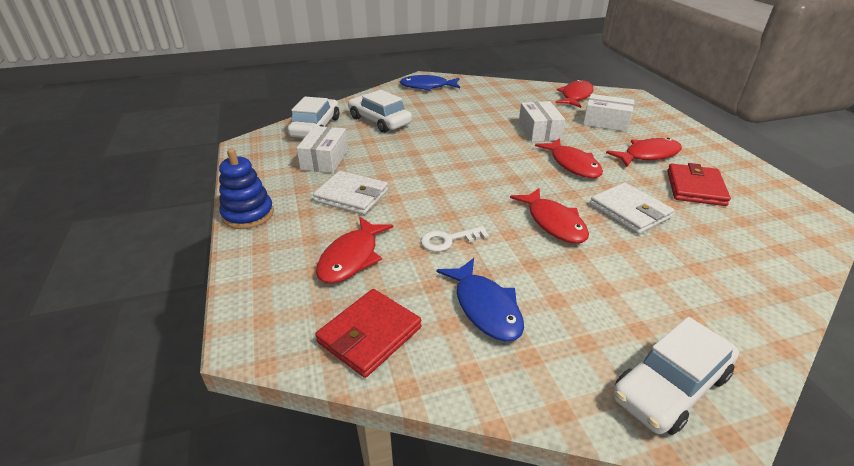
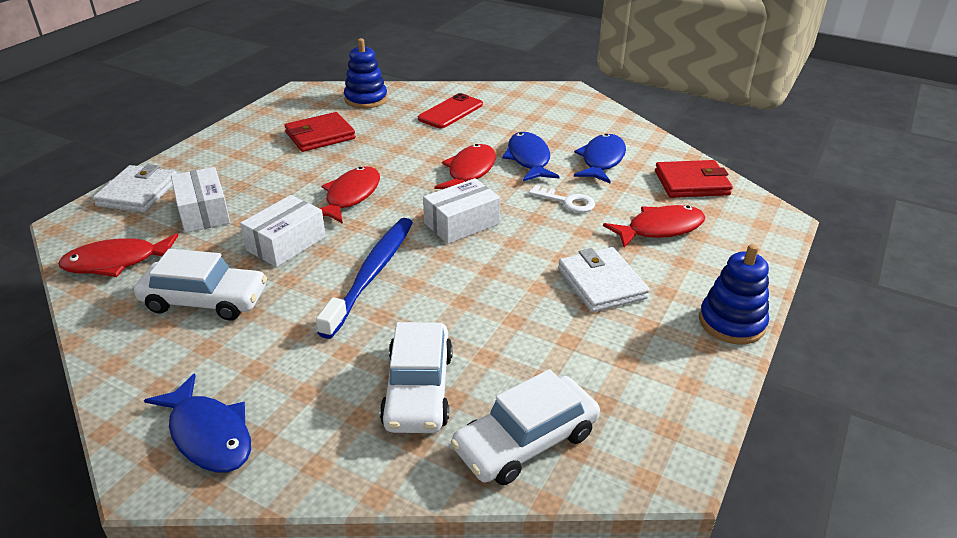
camera: 135 degrees left, 0 degrees up
(325, 159) = (579, 355): white box -> white box (462, 223)
(474, 140) = (371, 274): none -> blue toothbrush
(540, 264) = (529, 159): none -> blue fish
(629, 211) = (402, 150): white wallet -> white wallet (138, 193)
(648, 155) = (274, 168): red fish -> none
(670, 386) = (560, 102): white car -> white car (205, 300)
(702, 277) = (450, 112): none -> red phone
(778, 240) = (366, 99): none -> blue stacking toy

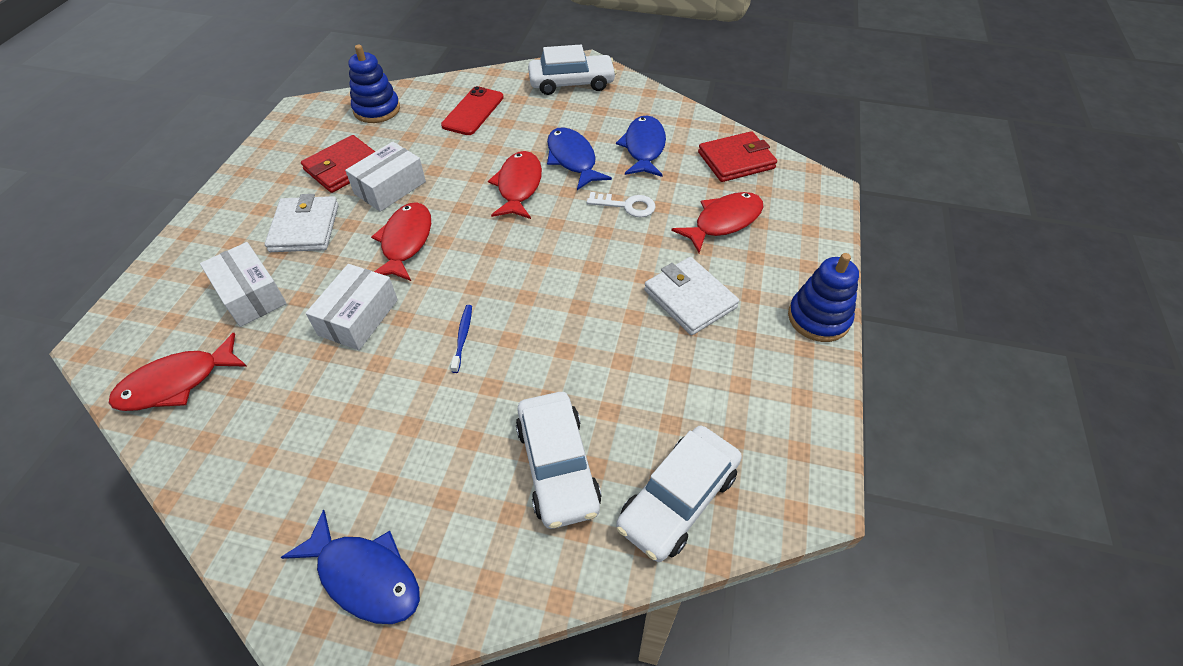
camera: 15 degrees left, 15 degrees up
(138, 193) = (164, 284): white wallet -> white wallet (305, 228)
(205, 300) = (297, 410): white car -> white car (571, 83)
(371, 274) = (462, 337): blue toothbrush -> blue toothbrush, size x0.42
(462, 223) = (532, 254): white box -> white box (390, 188)

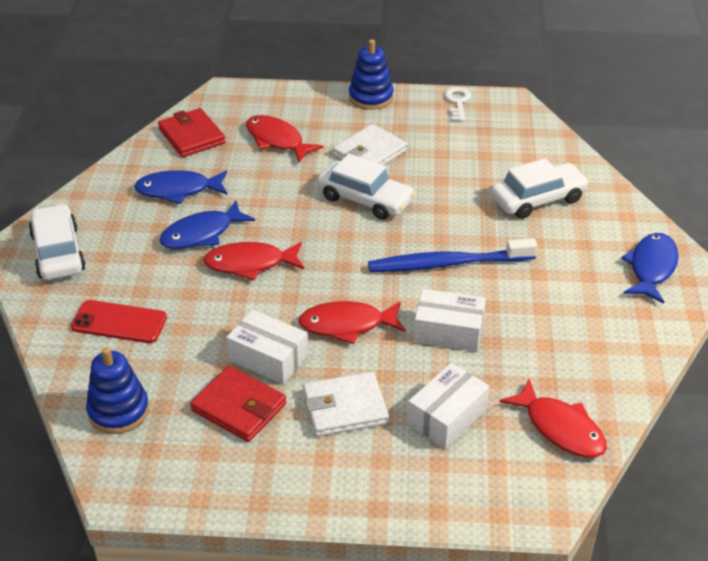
camera: 100 degrees left, 10 degrees down
(462, 337) = (448, 264): blue toothbrush -> blue toothbrush, size x2.40
(627, 206) = (266, 193): white key -> white key (457, 102)
(678, 499) = (537, 149): white car -> white car (365, 199)

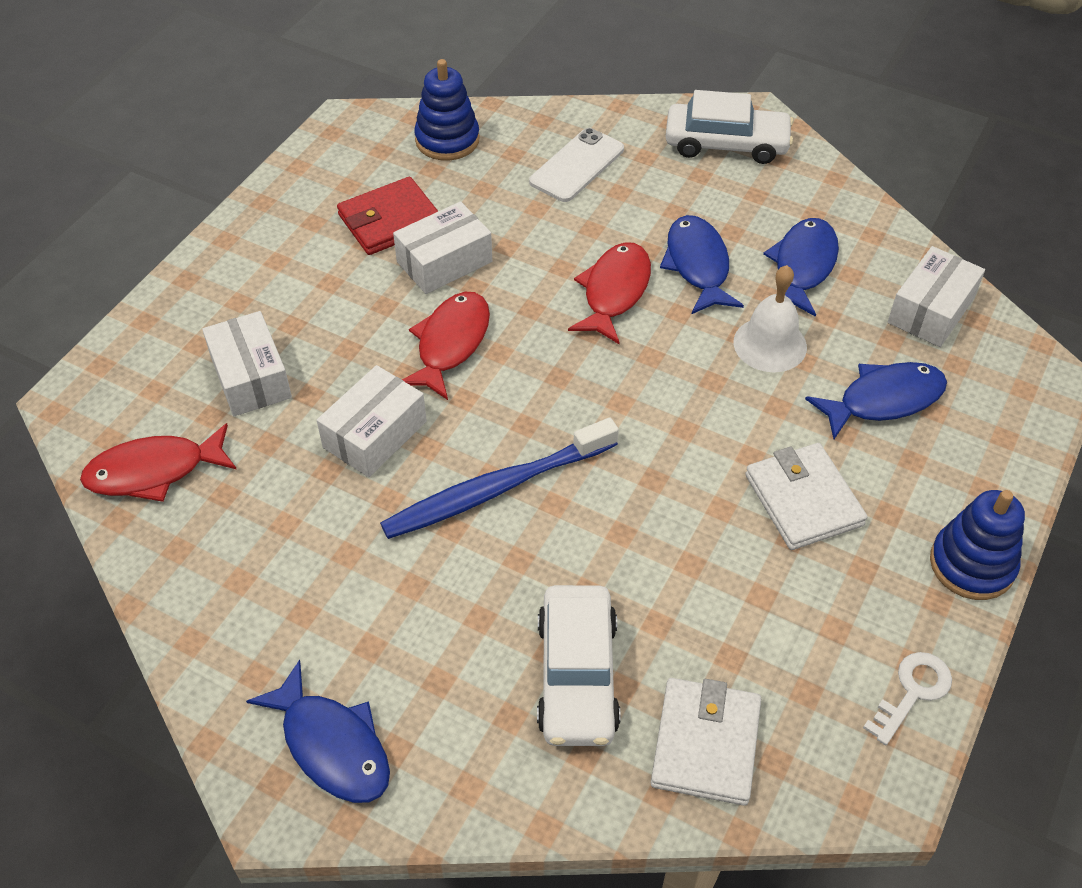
camera: 115 degrees right, 10 degrees up
(119, 322) = (577, 166): red phone -> white phone
(191, 136) = (931, 310): red wallet -> white box
(258, 188) = (770, 344): none -> white bell
(277, 140) = (883, 400): red fish -> blue fish
(345, 408) = (328, 298): white wallet -> white wallet (705, 744)
(365, 199) = (688, 451): white car -> none
(448, 264) = (497, 488): blue toothbrush -> blue toothbrush turned 135 degrees counterclockwise
(457, 102) = (912, 692): white key -> white key turned 75 degrees counterclockwise

